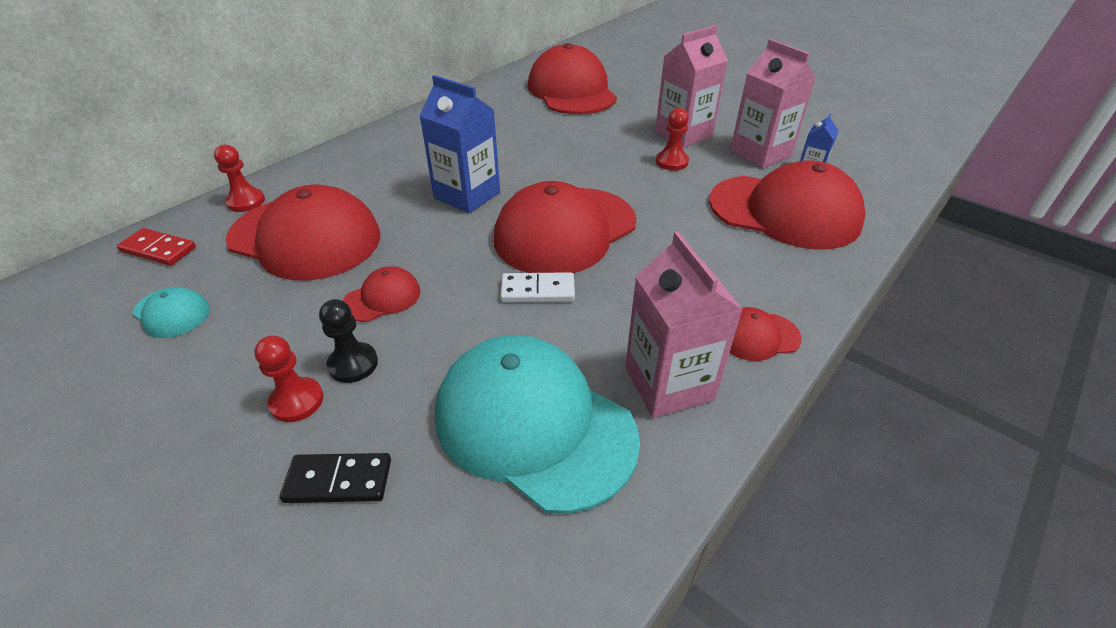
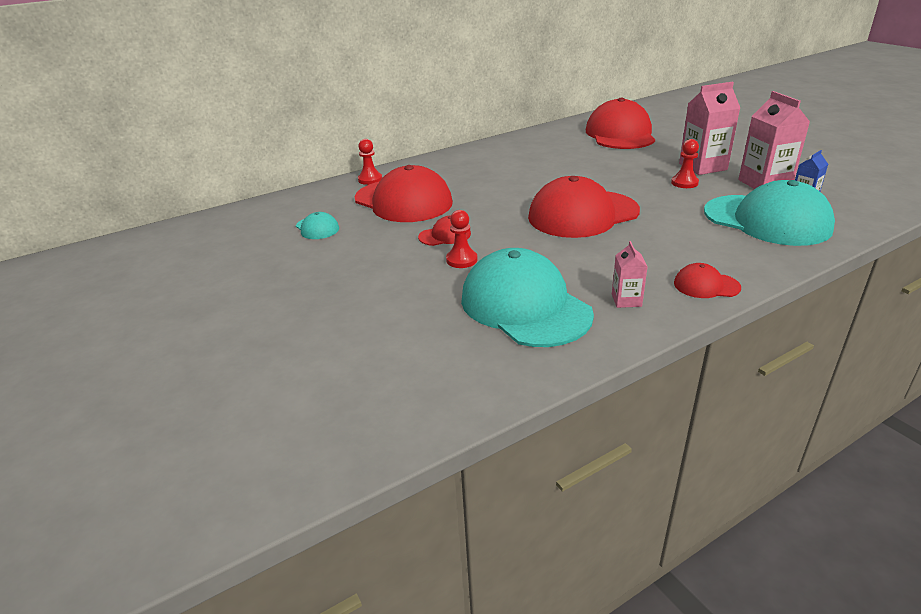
camera: 20 degrees right, 10 degrees down
(158, 249) = (314, 198): red domino -> none
(297, 401) = (381, 276): red pawn -> red pawn (461, 260)
(338, 480) = (397, 312): black domino -> none
(353, 364) = (418, 264): black pawn -> none
(467, 195) = (518, 189): blue carton -> none
(537, 290) = (551, 243): white domino -> none
(668, 384) = (626, 300): pink carton -> pink carton, size x0.52
(784, 212) = (767, 220): red cap -> turquoise cap

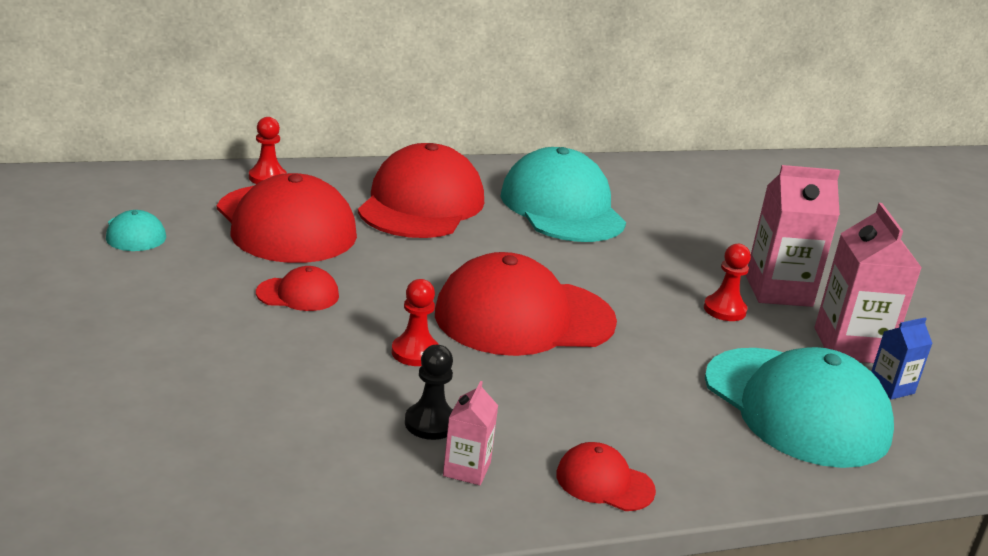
camera: 10 degrees right, 5 degrees down
(461, 260) = (289, 338): red pawn -> red pawn (415, 352)
(525, 306) = (316, 434): turquoise cap -> turquoise cap (562, 208)
(583, 282) = (430, 423): none -> black pawn
(620, 134) = (699, 202): red cap -> red cap (421, 204)

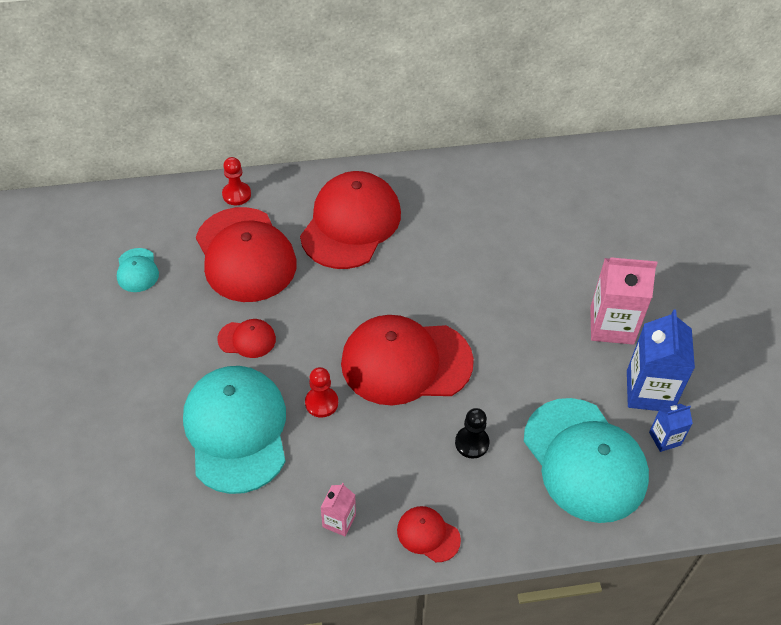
camera: 10 degrees right, 25 degrees up
(430, 423) = (322, 476): black pawn -> black pawn (472, 443)
(562, 208) = (462, 223): turquoise cap -> turquoise cap (236, 430)
(724, 310) = (561, 350): red pawn -> none
(851, 346) = (649, 391): pink carton -> blue carton

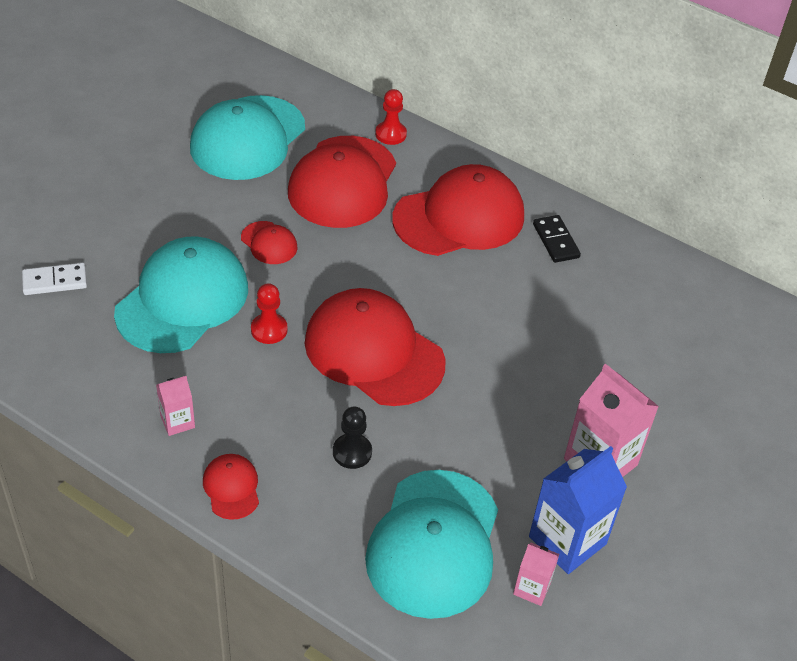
camera: 40 degrees right, 5 degrees down
(123, 494) = (55, 281): none -> white domino
(137, 270) = (248, 138): turquoise cap -> turquoise cap, size x2.24
(427, 196) = (555, 241): none -> black domino
(665, 438) = (532, 588): blue carton -> pink carton

